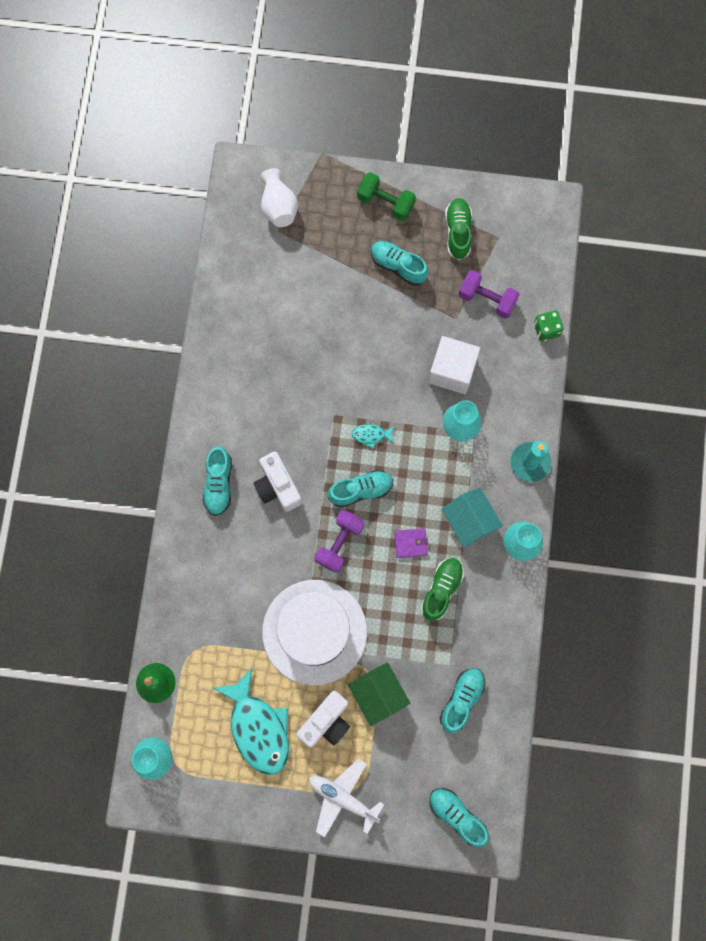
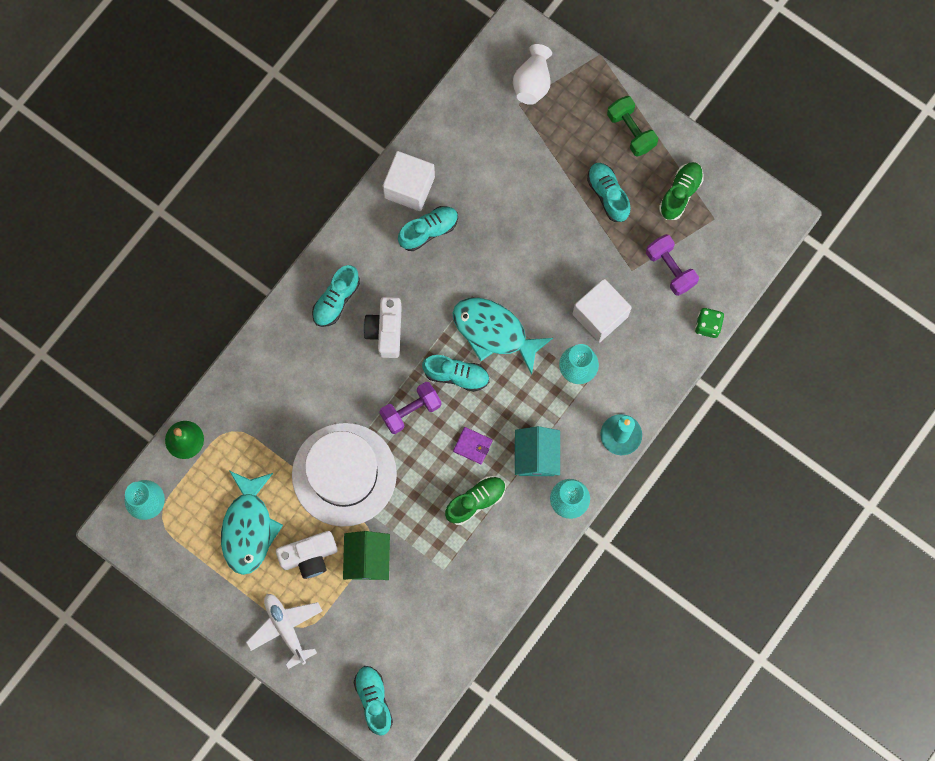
camera: 30 degrees right, 0 degrees up
(225, 352) = (409, 187): none -> white cube
(371, 435) = (494, 332): turquoise fish -> turquoise fish, size x2.34
(461, 700) = (436, 605): turquoise shoe -> turquoise shoe (428, 231)

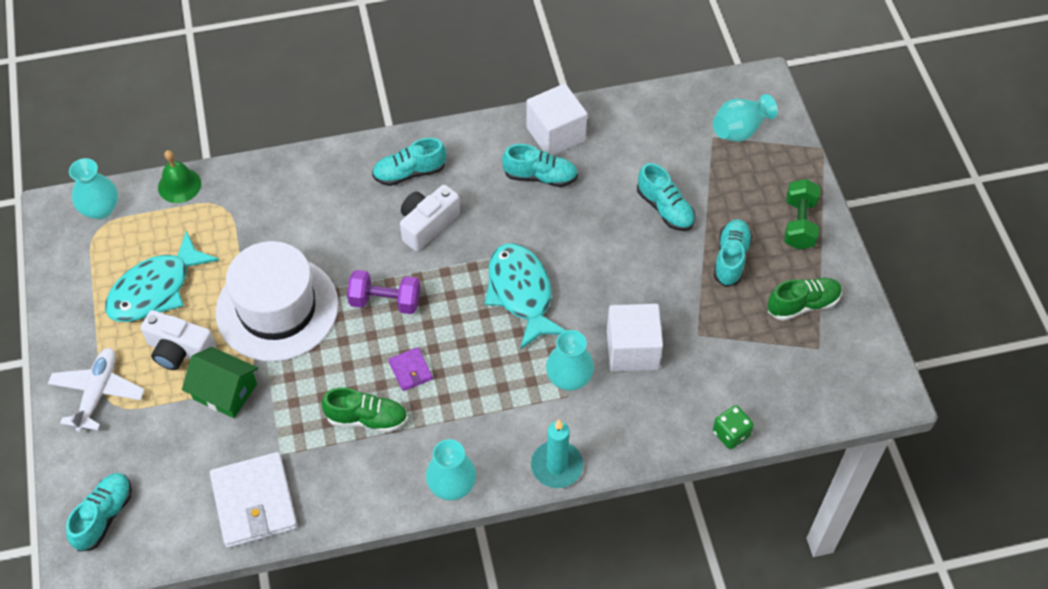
camera: 40 degrees right, 20 degrees down
(367, 559) = (225, 392): green house -> green house turned 75 degrees clockwise
(456, 375) = (453, 303): turquoise shoe -> turquoise shoe (665, 208)
(458, 613) = (254, 502): none -> white wallet
(532, 82) = (740, 129): white vase -> turquoise vase
(536, 456) = (460, 423): turquoise house -> none
(670, 269) = (737, 359): purple dumbbell -> none

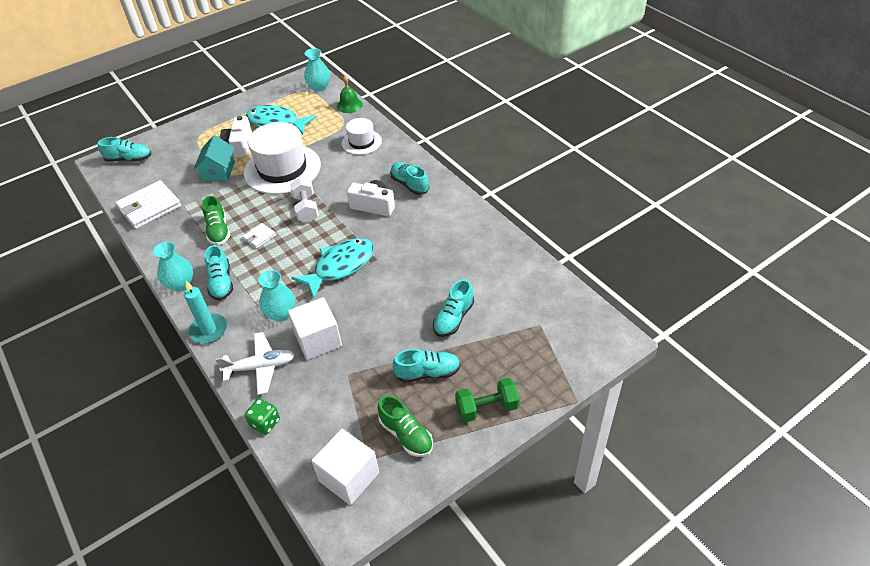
camera: 70 degrees right, 10 degrees down
(98, 393) = (203, 129): white plane -> white plane (260, 367)
(225, 392) = (219, 171): green house -> turquoise house
(281, 197) = (361, 142): none -> white hat
(385, 301) = (306, 208): purple dumbbell -> white dumbbell
(410, 370) = (259, 237): purple wallet -> white wallet
(540, 176) = (443, 243): turquoise shoe -> turquoise shoe (221, 283)
(555, 134) = (484, 239): white cube -> white cube (349, 477)
(740, 129) = (559, 339): turquoise vase -> none

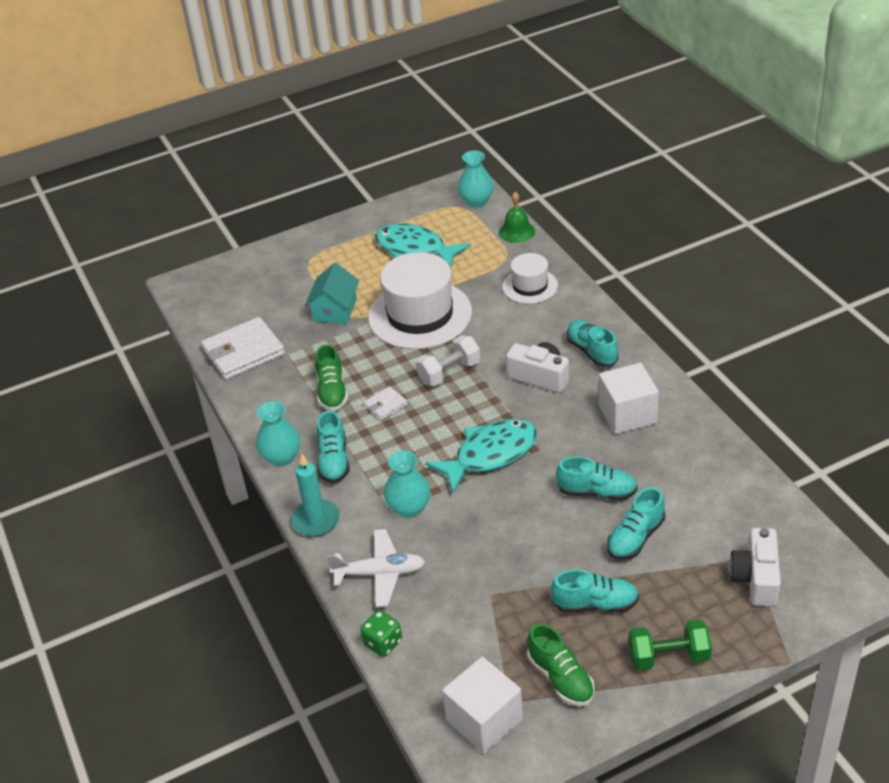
camera: 10 degrees right, 5 degrees down
(129, 159) = (217, 284): turquoise shoe -> turquoise shoe (597, 492)
(240, 145) = (364, 277): white camera -> white camera (756, 578)
(306, 208) = (449, 372): white dumbbell -> white dumbbell turned 60 degrees clockwise
(318, 340) = (455, 547): white cube -> white cube (627, 414)

